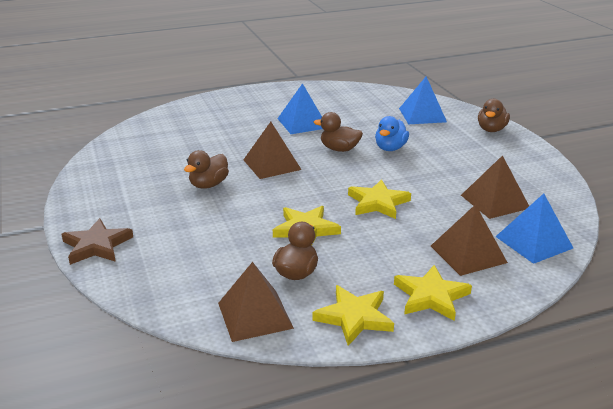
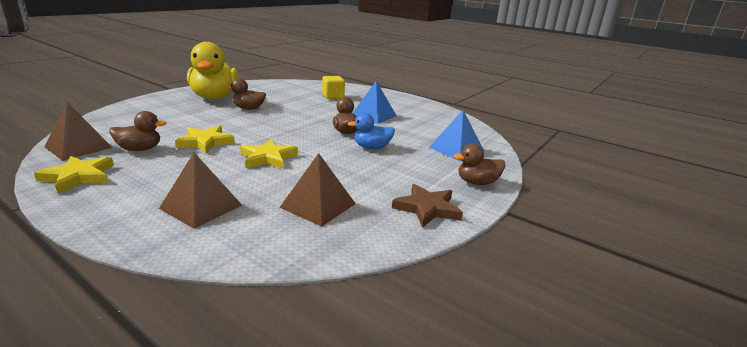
camera: 55 degrees right, 5 degrees down
(96, 245) = (153, 100): brown star -> brown star (427, 208)
(134, 199) = (214, 97): none -> yellow duck
(214, 126) = (333, 96): none -> yellow cube
(271, 164) = (295, 118): brown pyramid -> none
(431, 296) = (117, 200): yellow star -> none
(533, 242) = (246, 238): blue pyramid -> none

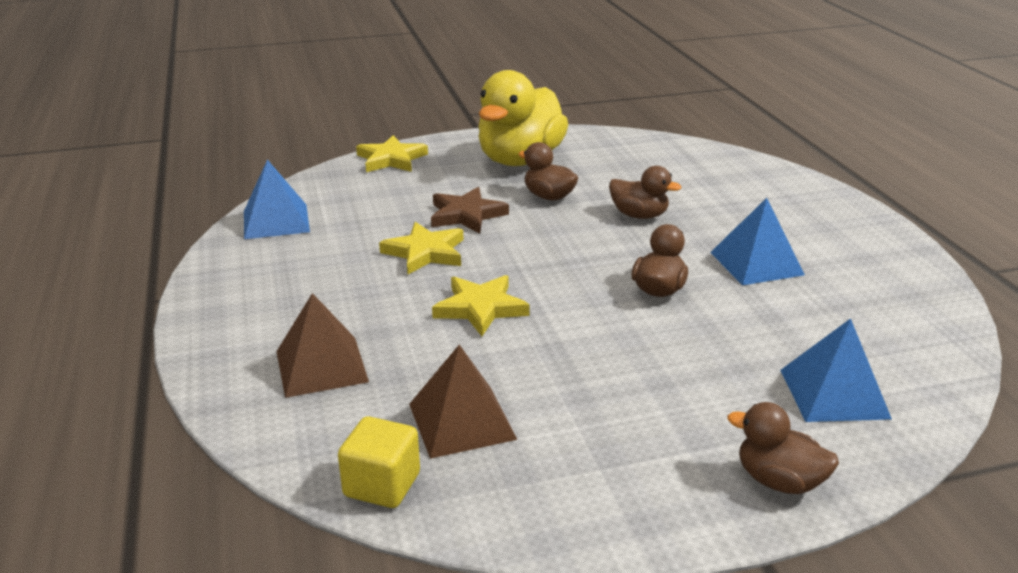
camera: 40 degrees right, 5 degrees up
(78, 147) = (276, 221): brown pyramid -> blue pyramid
(78, 177) = (239, 272): yellow star -> yellow star (391, 159)
(140, 149) = (336, 244): brown duck -> brown duck (639, 215)
(333, 96) = (726, 197): yellow cube -> yellow cube (382, 485)
(372, 147) = (667, 338): blue duck -> none
(427, 208) = (618, 494): brown star -> brown star (466, 215)

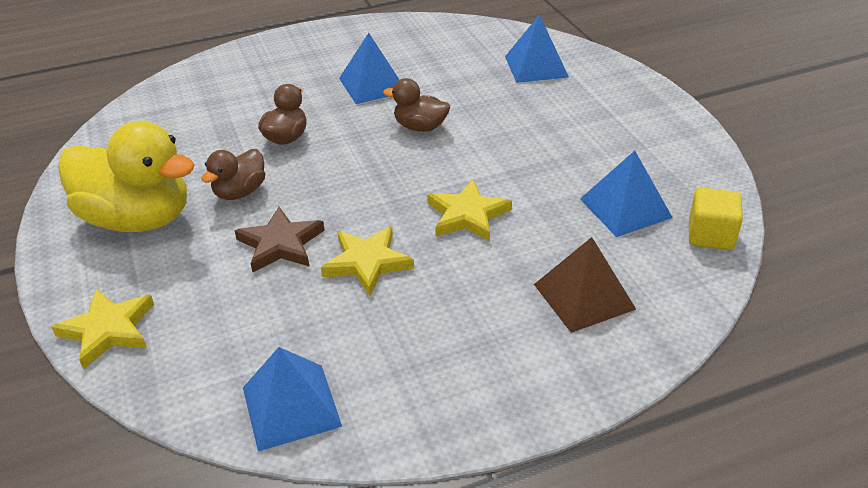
camera: 95 degrees left, 10 degrees up
(462, 421) = (625, 208): brown pyramid -> blue pyramid
(779, 481) = (628, 88): brown duck -> none

